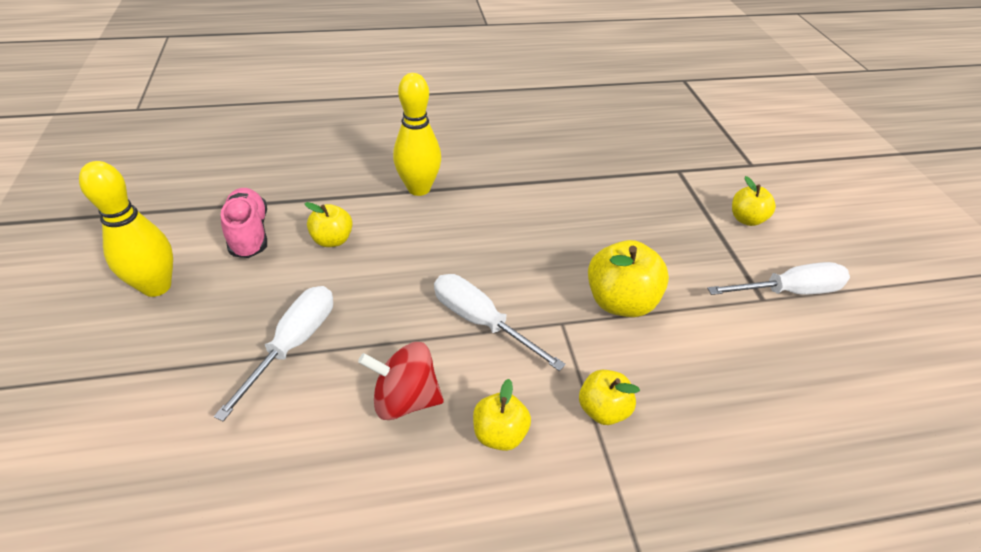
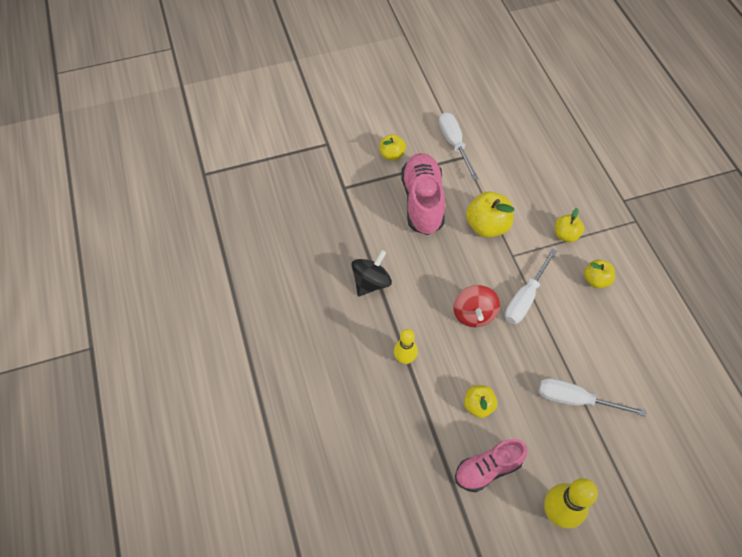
camera: 95 degrees left, 15 degrees up
(405, 399) = (591, 328): red spinning top -> red spinning top (474, 314)
(419, 188) = (404, 359): yellow bowling pin -> yellow bowling pin, size x0.65
(531, 176) = (371, 282): none -> black spinning top
(662, 238) = (422, 201): none -> pink shoe

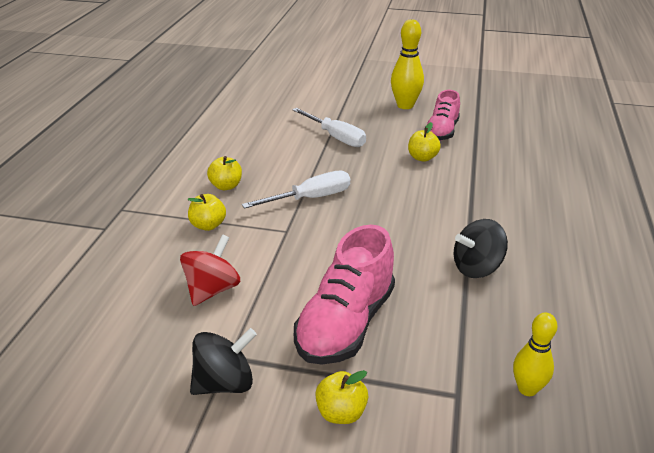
camera: 150 degrees left, 25 degrees down
(404, 359) = (473, 201): yellow bowling pin -> yellow bowling pin (527, 389)
(454, 144) = (225, 383): white screwdriver -> black spinning top
(474, 314) = (375, 205): red spinning top -> red spinning top (212, 290)
(487, 226) = (286, 265): yellow apple -> none
(487, 469) = (441, 132): pink shoe -> pink shoe turned 105 degrees clockwise

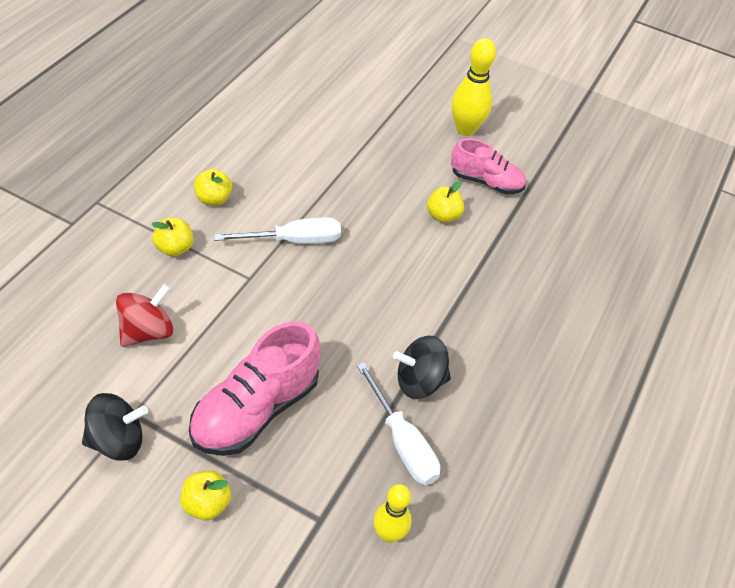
camera: 10 degrees right, 15 degrees up
(335, 137) = (362, 158): white screwdriver -> white screwdriver (402, 442)
(441, 132) = (486, 182): pink shoe -> pink shoe turned 105 degrees counterclockwise

